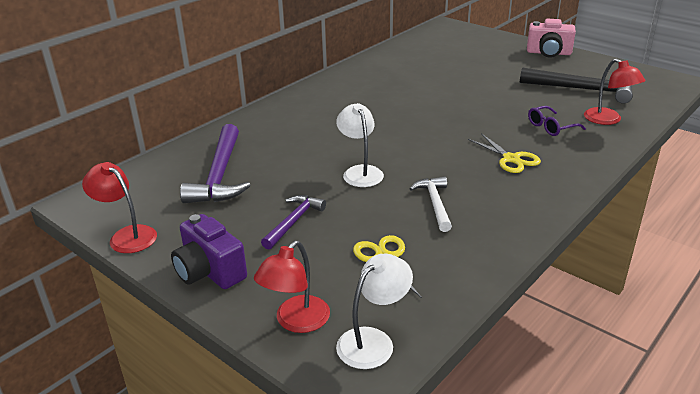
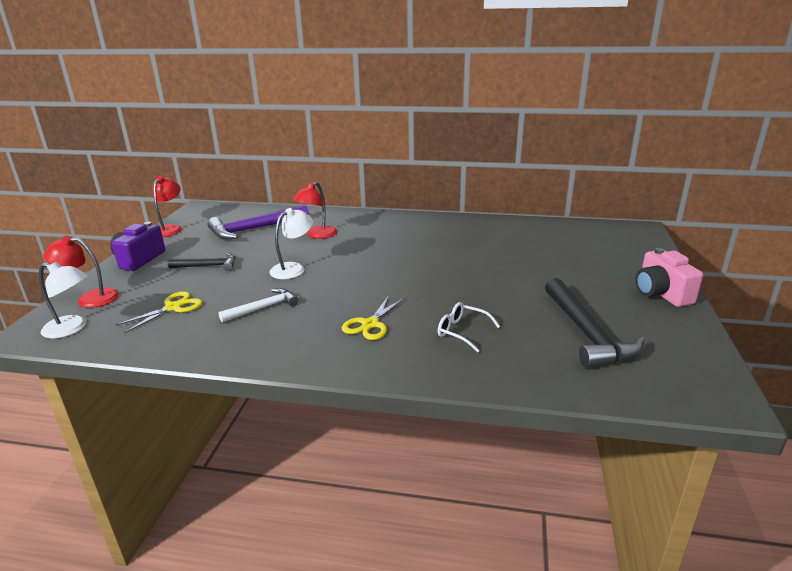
camera: 60 degrees right, 5 degrees down
(294, 222) = (208, 266): purple hammer -> black hammer
(550, 127) = (462, 331): purple glasses -> white glasses
(608, 120) = (522, 363): red lamp -> red lamp (317, 235)

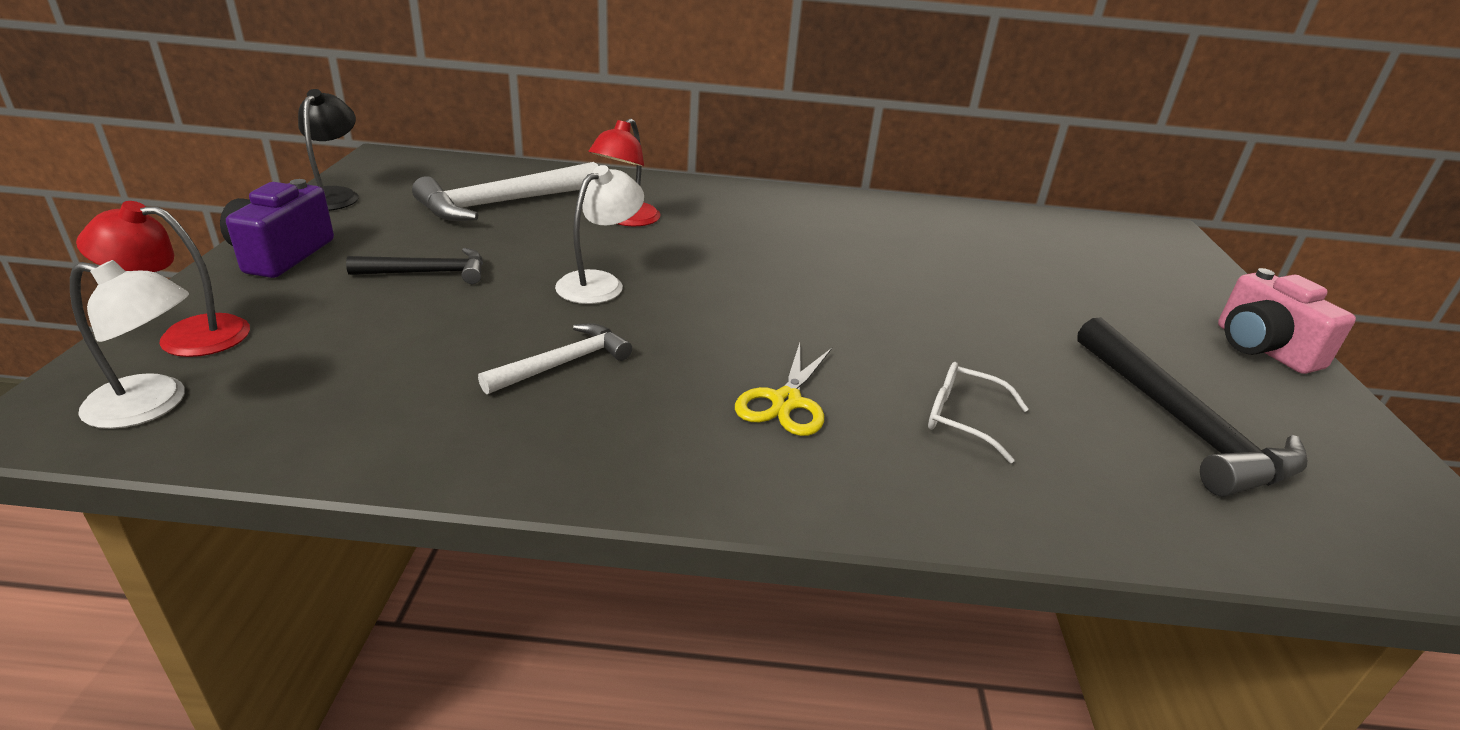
camera: 10 degrees left, 5 degrees up
(169, 228) = (333, 195): red lamp -> black lamp
(173, 307) = (374, 360): yellow scissors -> none
(254, 229) = (503, 203): purple hammer -> white hammer

